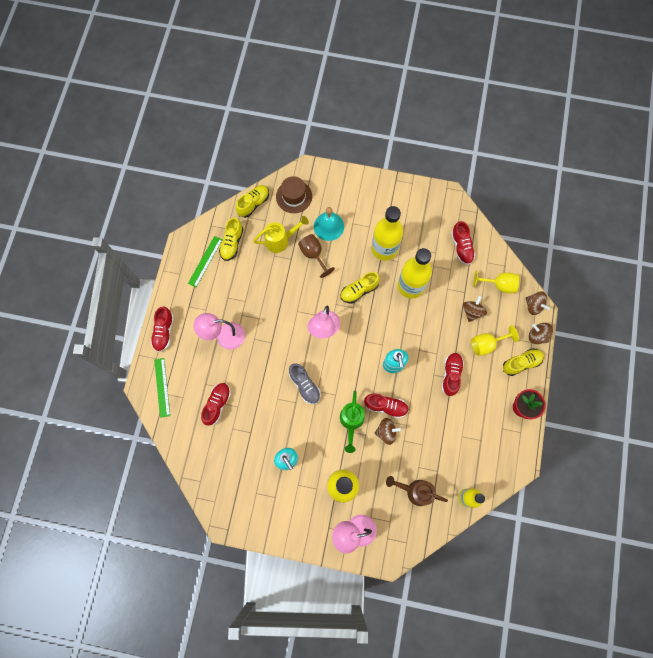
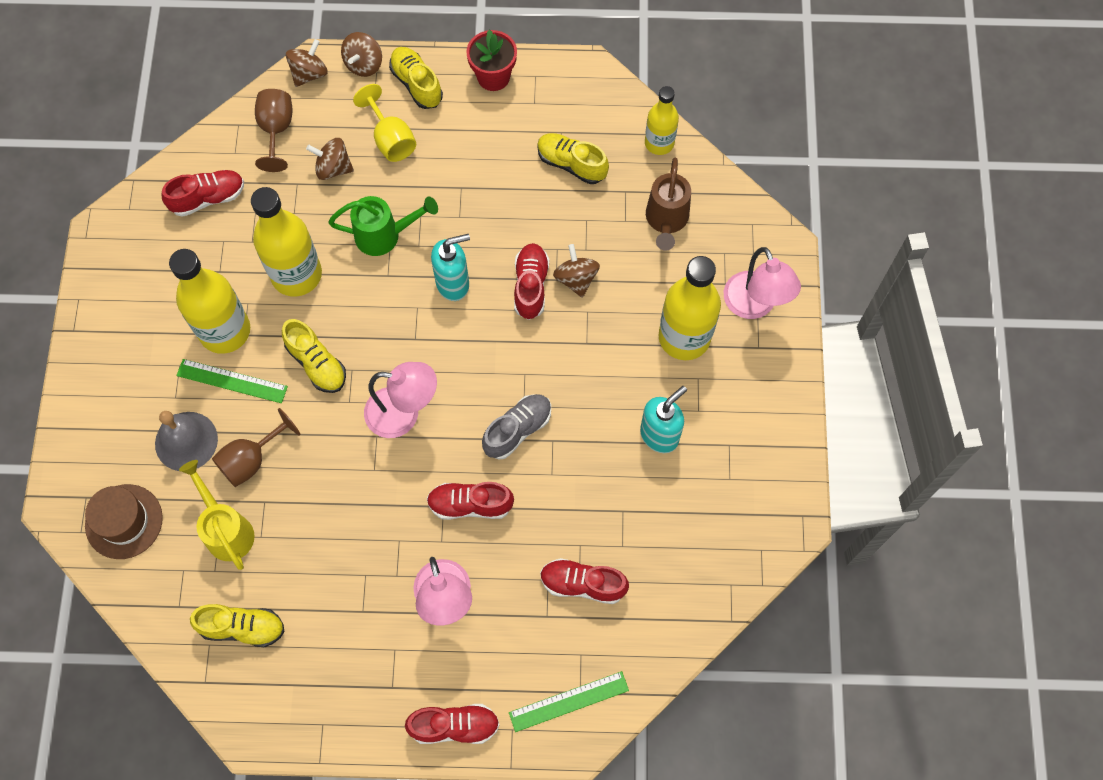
camera: 100 degrees left, 5 degrees down
(205, 261) = (288, 675): green ruler -> green ruler (232, 381)
(253, 204) = (147, 601): yellow shoe -> yellow shoe (571, 164)
(328, 226) = (186, 441): turquoise bell -> grey bell
(351, 421) = (569, 339): green watering can -> green watering can (384, 235)
(451, 375) = (456, 189): red shoe -> red shoe (470, 504)
(499, 285) = (276, 130): yellow goblet -> brown goblet

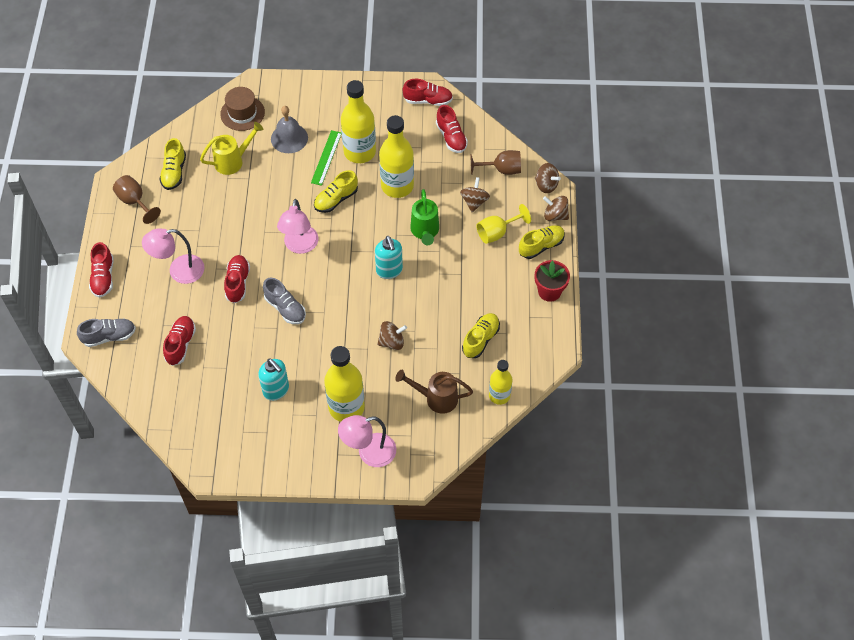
camera: 90 degrees right, 10 degrees down
(251, 460) = (275, 170): brown goblet -> brown goblet (135, 202)
(531, 286) = (387, 315): red shoe -> red shoe (428, 100)
(569, 701) = (109, 336): green ruler -> grey shoe

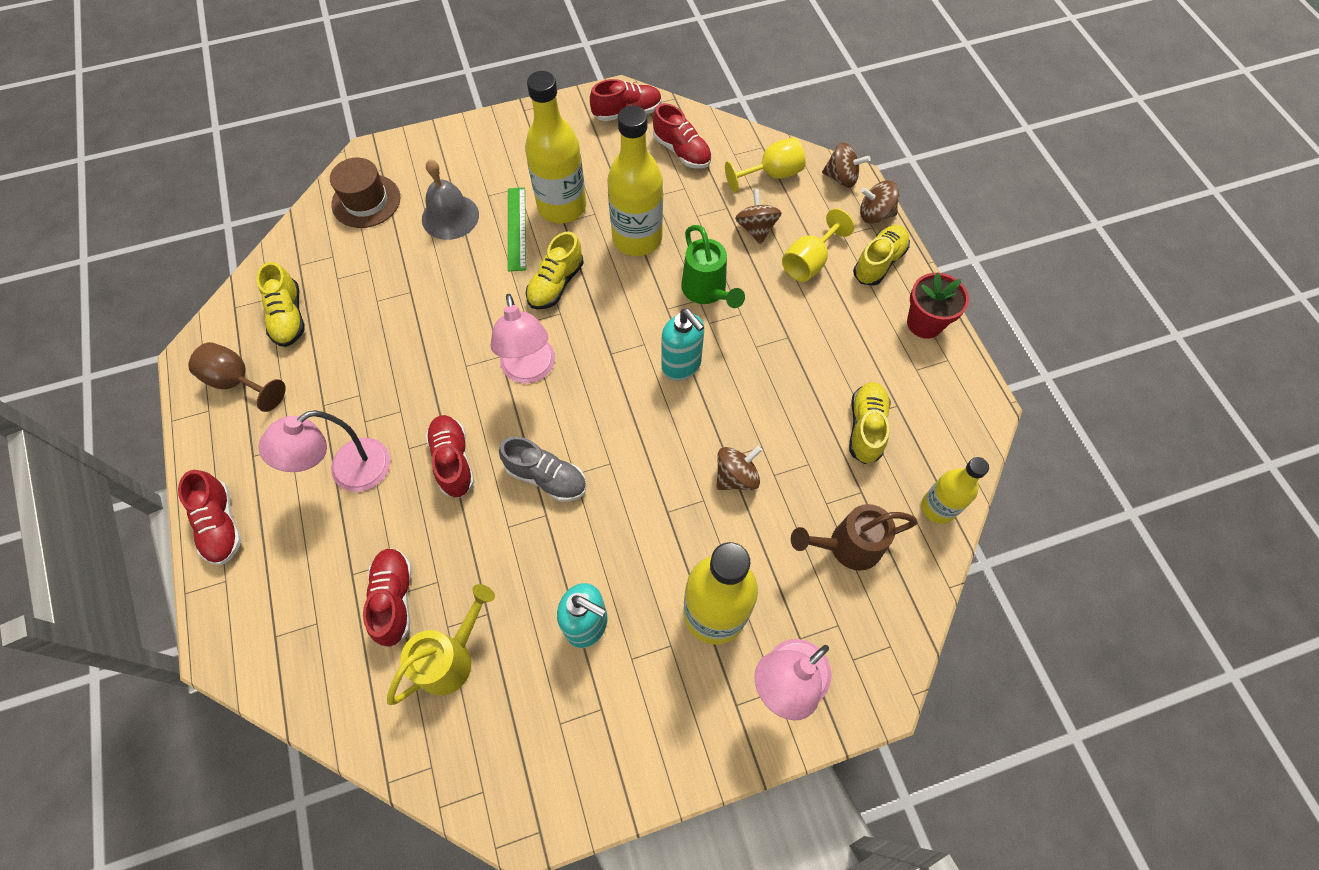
camera: 20 degrees left, 5 degrees up
(109, 336) = (263, 628): grey shoe -> none
(233, 161) = (376, 273): yellow watering can -> yellow watering can (451, 658)
(501, 169) = (771, 175): brown goblet -> yellow goblet

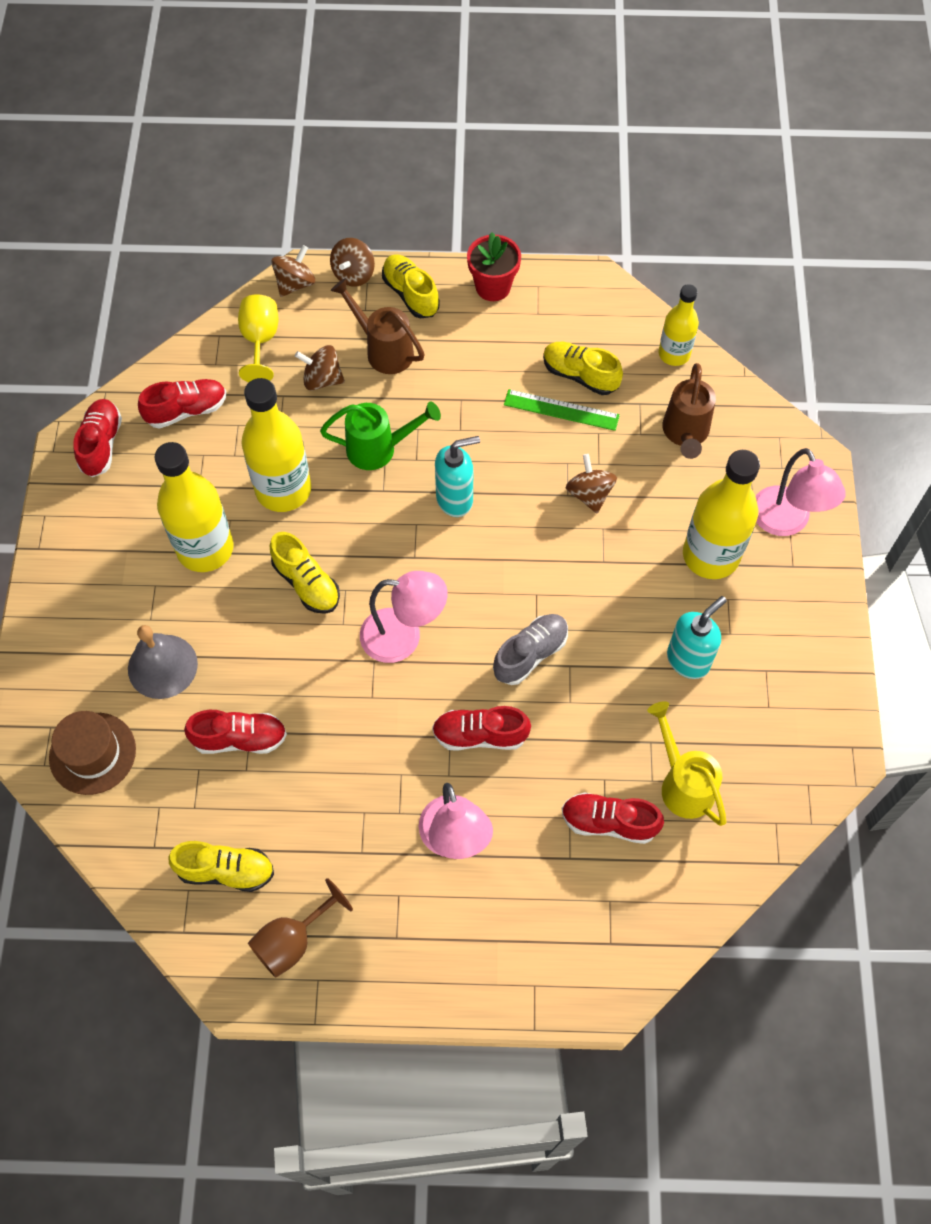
camera: 70 degrees left, 0 degrees up
(221, 525) = (468, 981): red shoe -> red shoe (240, 738)
(516, 228) = (213, 602): green ruler -> green ruler (561, 410)
(809, 262) = (384, 350): yellow goblet -> brown watering can

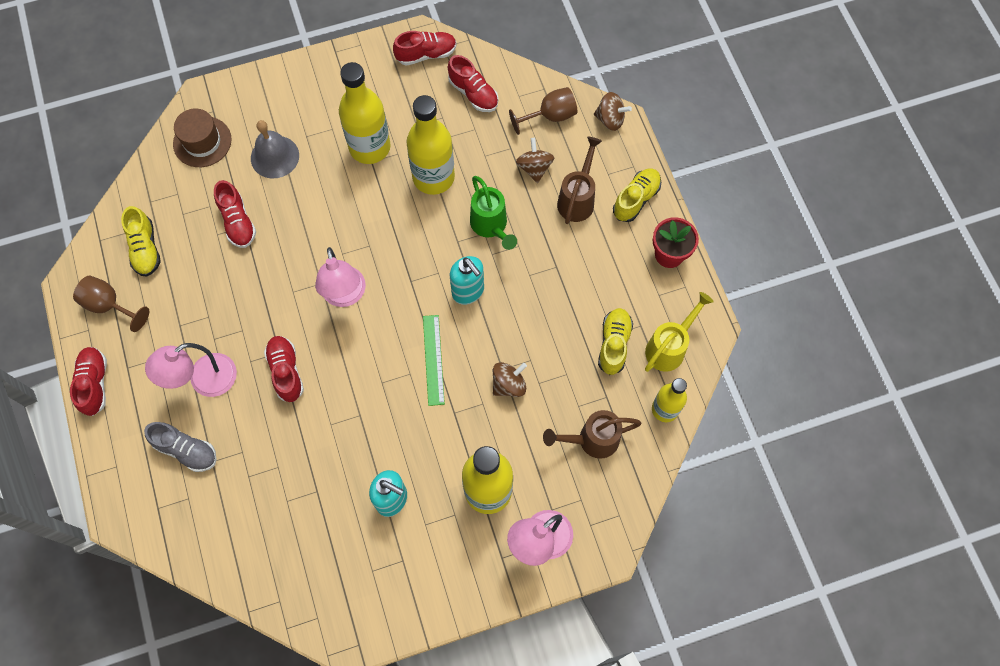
camera: 70 degrees right, 5 degrees up
(260, 341) = (550, 116): yellow goblet -> brown goblet
(306, 583) = (365, 219): yellow shoe -> none
(353, 274) = (636, 155): brown spinning top -> none
(530, 654) = (359, 385): grey shoe -> grey shoe (186, 450)
(561, 410) = (576, 340): green ruler -> green ruler (433, 359)
(609, 822) = (246, 480): red shoe -> red shoe (94, 384)
(683, 783) = (290, 524): yellow watering can -> yellow watering can (669, 347)

